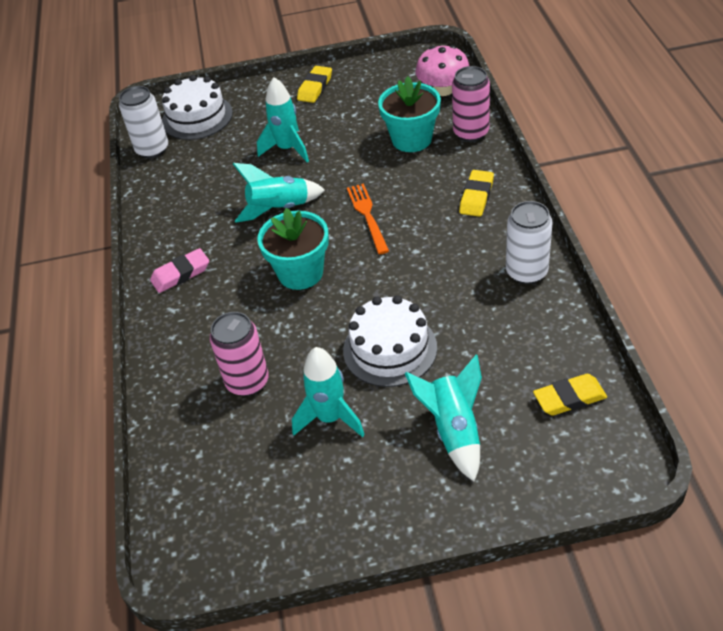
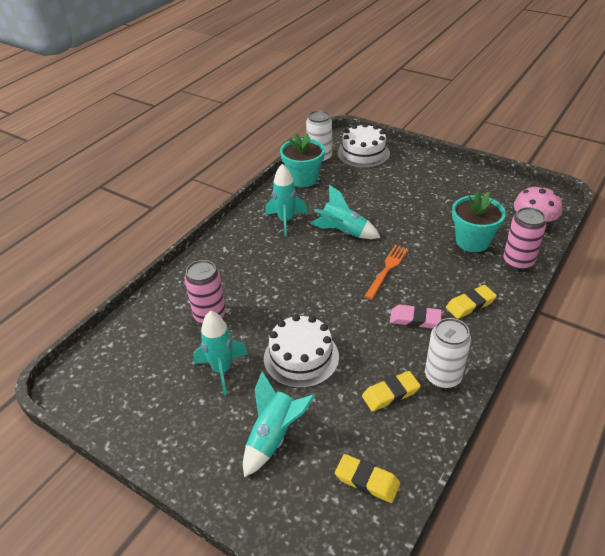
camera: 40 degrees right, 5 degrees down
(181, 274) = (251, 233): pink eraser -> pink eraser (415, 319)
(287, 149) = (390, 201): turquoise rocket -> turquoise rocket (286, 221)
(300, 273) = (309, 276): turquoise flower pot -> turquoise flower pot (303, 179)
(315, 87) = (450, 174): yellow eraser -> yellow eraser (390, 393)

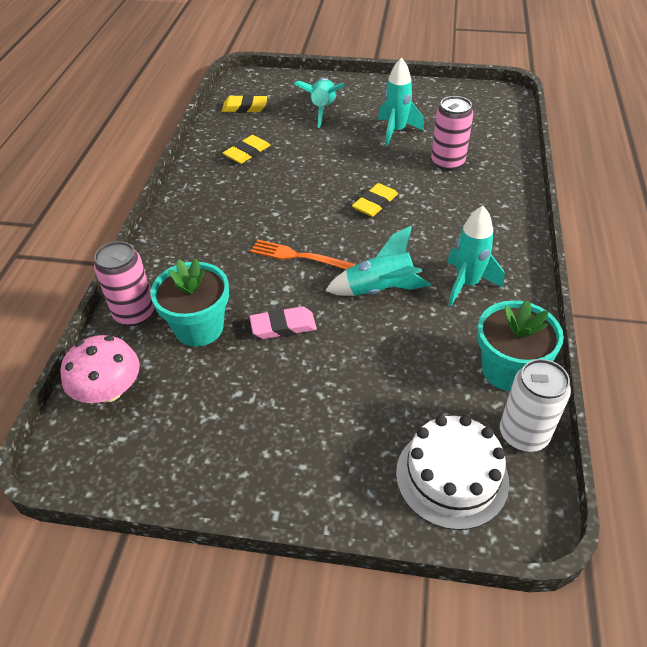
camera: 155 degrees right, 5 degrees up
(301, 357) = (337, 155): white cake -> none
(387, 269) = (297, 256): orange fork -> orange fork turned 105 degrees clockwise
(415, 319) = (245, 212): pink eraser -> pink eraser (283, 326)
(443, 376) = (205, 175): white can -> none
(470, 304) = (190, 243): yellow eraser -> yellow eraser (375, 203)

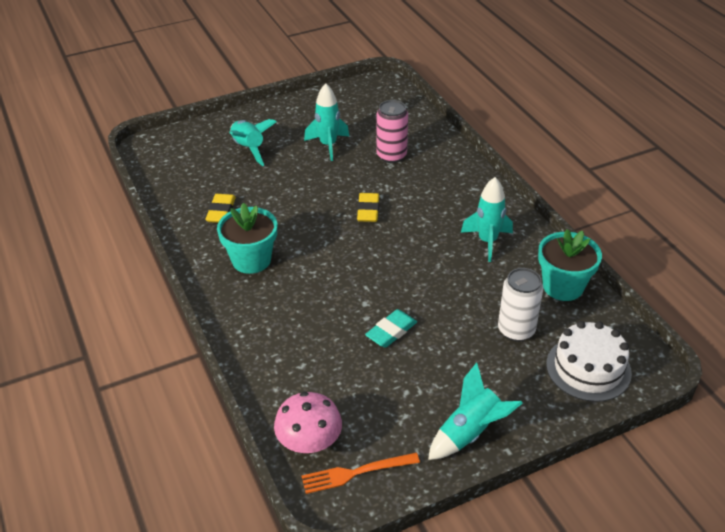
camera: 35 degrees left, 5 degrees down
(134, 313) = (266, 379): pink can -> none
(199, 328) = (330, 363): turquoise flower pot -> turquoise flower pot (251, 260)
(245, 107) = (176, 172): yellow eraser -> none
(283, 326) = (391, 331): pink eraser -> turquoise eraser
(297, 256) = (349, 276): orange fork -> orange fork (355, 473)
(379, 290) = (433, 273): turquoise rocket -> turquoise rocket (470, 433)
(523, 434) = (605, 321): white can -> white can (516, 330)

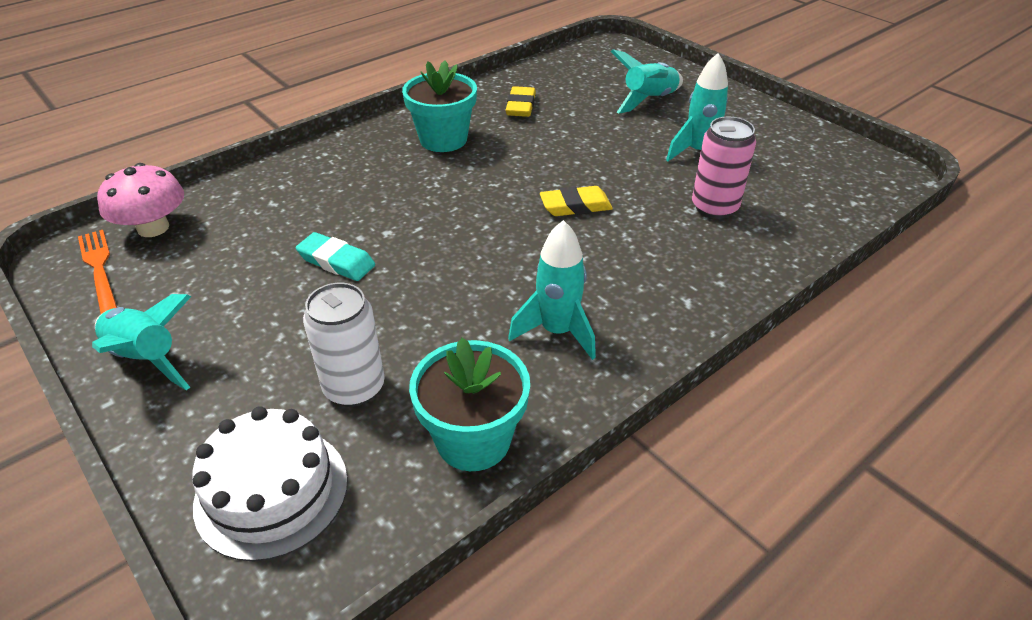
camera: 75 degrees right, 0 degrees up
(221, 211) = (521, 106): yellow eraser -> yellow eraser turned 75 degrees counterclockwise

